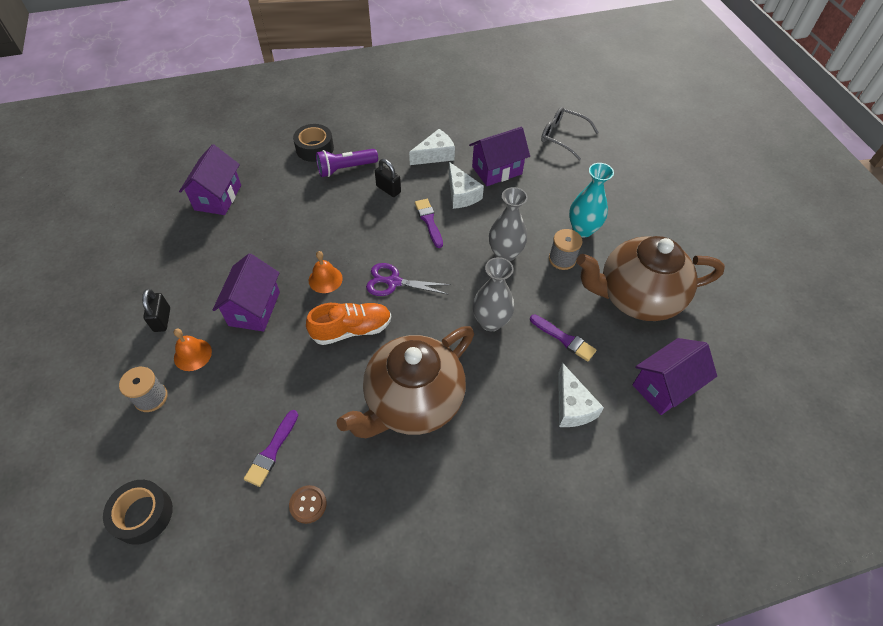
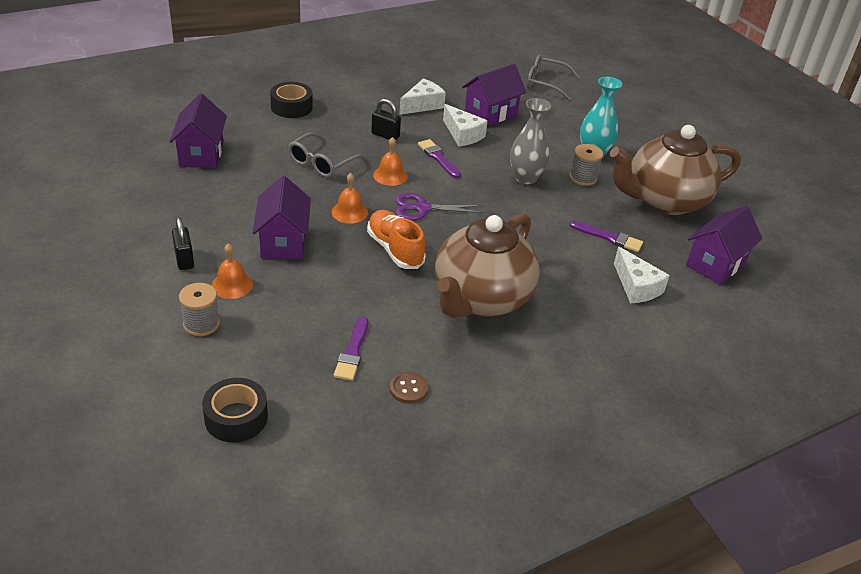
camera: 15 degrees left, 15 degrees down
(319, 217) = (321, 163): none -> grey glasses
(345, 169) = (332, 122): purple flashlight -> none
(352, 330) = (395, 249): orange shoe -> orange shoe turned 90 degrees counterclockwise
(377, 238) = (390, 175): none -> orange bell
(490, 322) = (533, 231): grey vase -> none

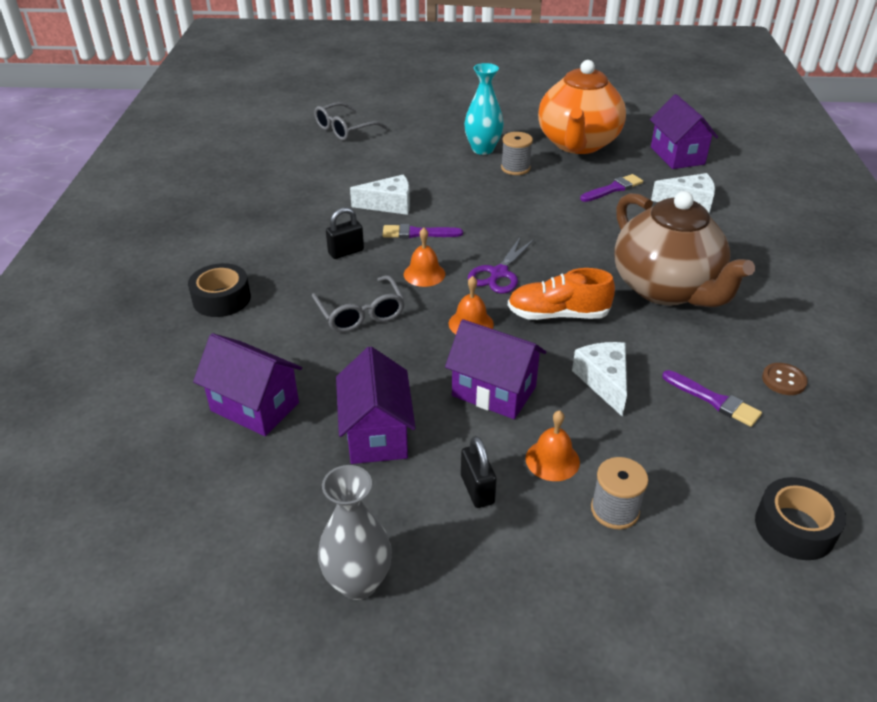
camera: 55 degrees left, 0 degrees up
(184, 259) = (477, 489): black padlock -> black padlock turned 60 degrees clockwise
(422, 105) = (311, 209): white cheese -> white cheese (604, 381)
(491, 113) = (367, 176): purple house -> purple house (376, 434)
(525, 178) = (492, 197): grey vase -> grey vase (358, 582)
(664, 200) = (577, 144): brown teapot -> orange teapot

